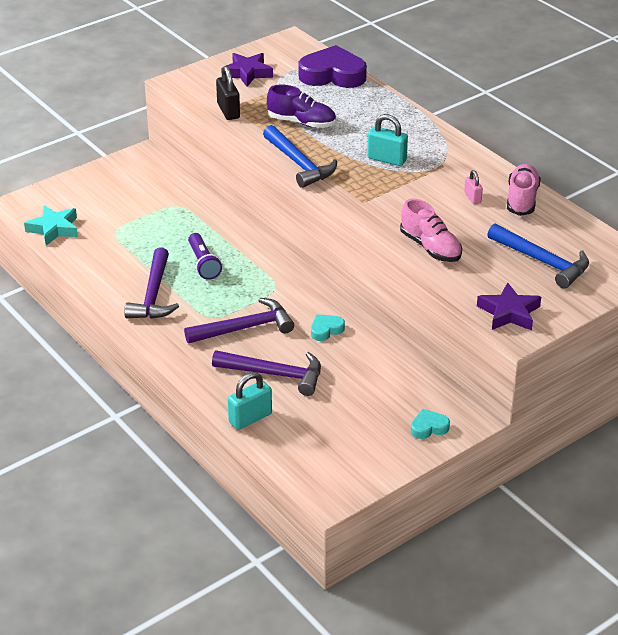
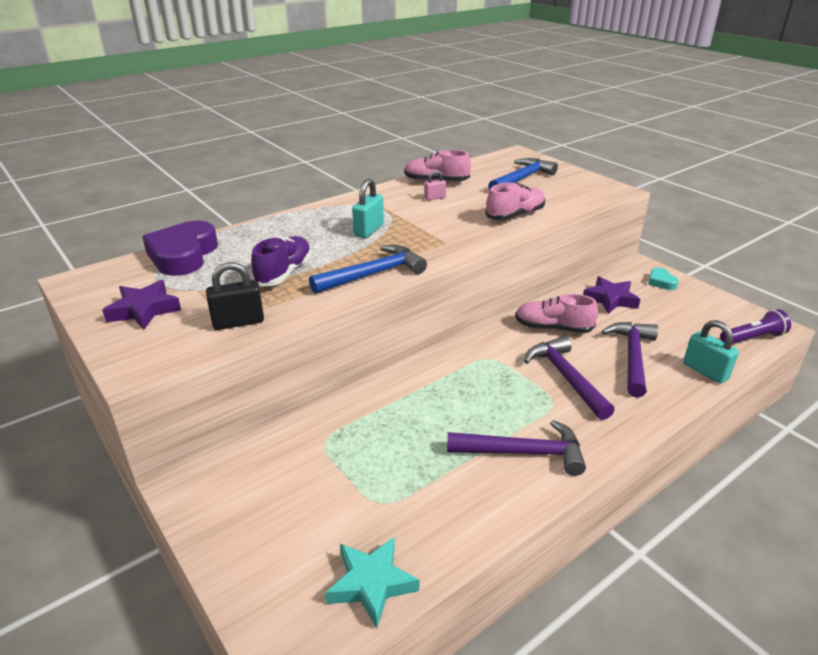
camera: 90 degrees left, 5 degrees down
(203, 264) = (453, 412): purple flashlight -> purple flashlight (753, 338)
(326, 330) = (553, 328): turquoise heart -> pink shoe
(509, 313) = (594, 192): purple star -> purple star (610, 299)

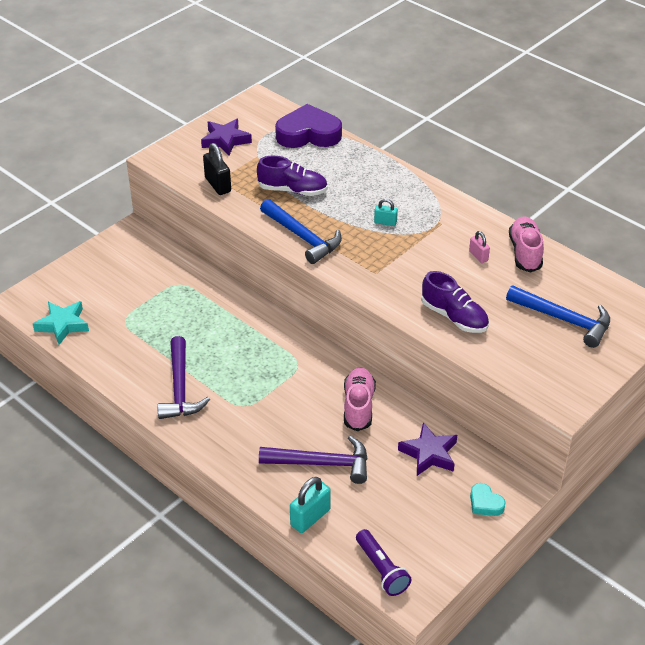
camera: 80 degrees right, 10 degrees up
(369, 230) = (385, 222): turquoise padlock -> turquoise padlock, size x0.59
(515, 215) = (454, 317): pink shoe -> purple shoe
(565, 377) = (280, 414): purple hammer -> none
(661, 282) = (485, 503): turquoise heart -> turquoise heart turned 105 degrees counterclockwise

